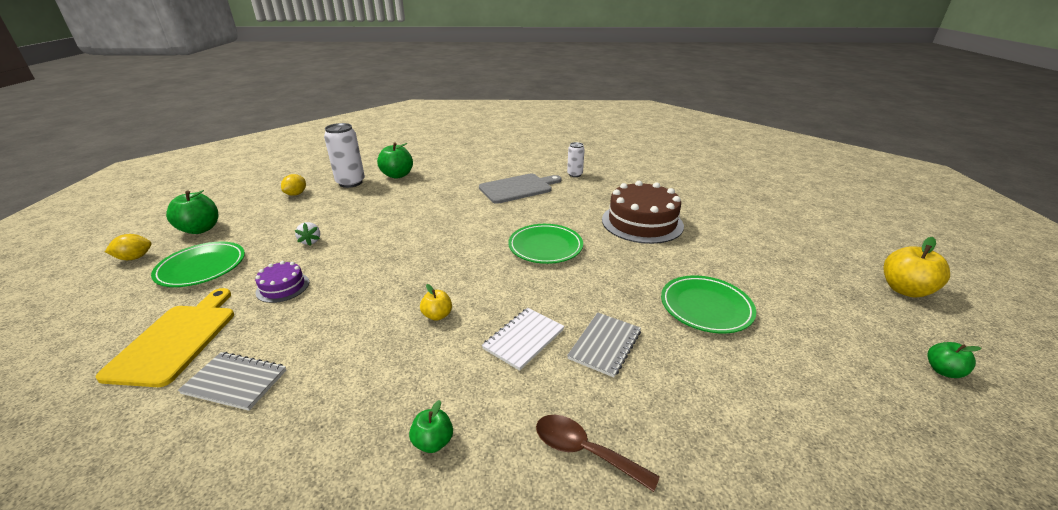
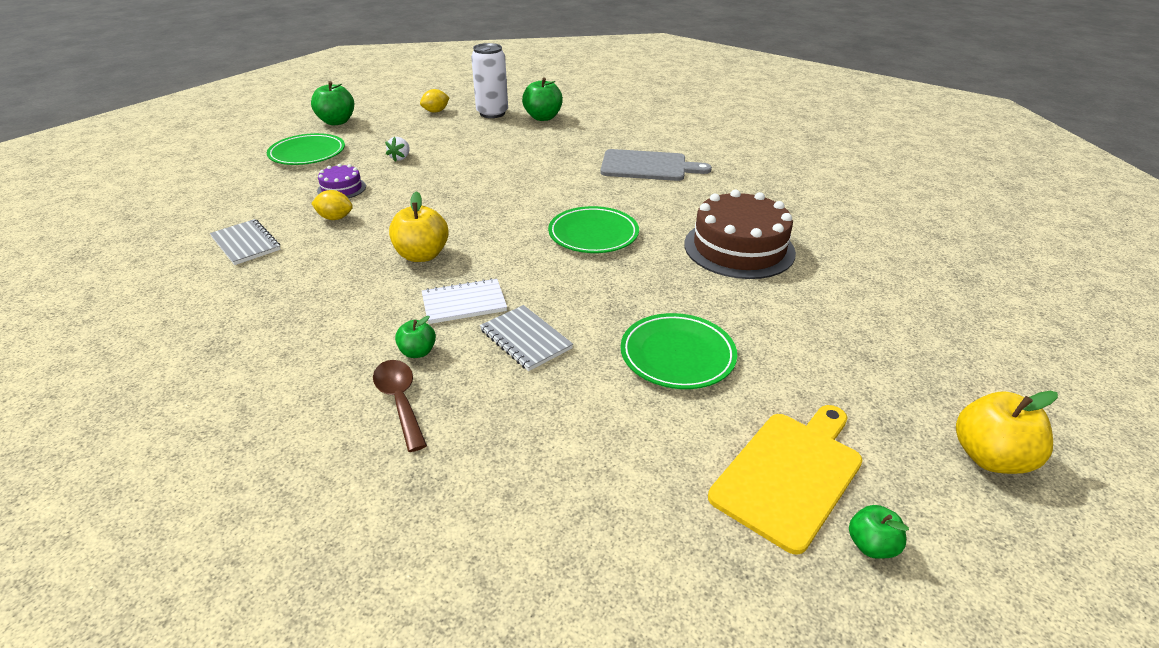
camera: 35 degrees right, 5 degrees up
(135, 258) = (276, 131): yellow lemon -> yellow lemon (335, 218)
(176, 340) = (243, 201): yellow cutting board -> yellow cutting board (790, 474)
(433, 442) = (312, 339): green apple -> green apple (418, 352)
(437, 315) = (422, 255): yellow apple -> yellow apple, size x1.77
(574, 174) = (737, 170): white can -> none
(605, 345) = (525, 339): grey notebook -> grey notebook turned 75 degrees clockwise

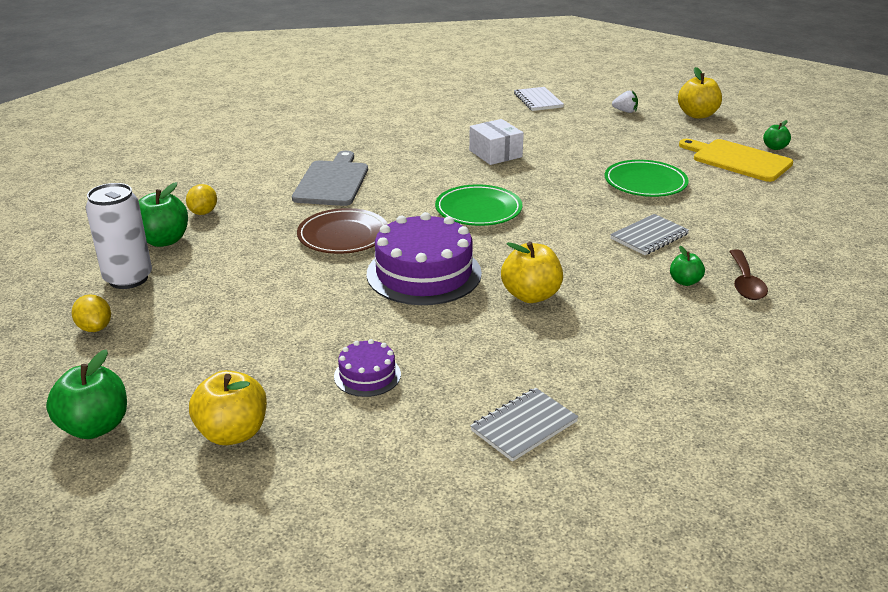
camera: 90 degrees left, 5 degrees down
(307, 153) = (233, 433): green plate -> yellow apple
(335, 218) = (452, 366): yellow lemon -> yellow lemon (203, 212)
(400, 158) = (273, 339): white strawberry -> white strawberry (625, 111)
(400, 401) = (745, 283): brown spoon -> brown spoon turned 60 degrees counterclockwise
(464, 303) = (608, 266): white notebook -> white notebook (538, 100)
(474, 207) = (424, 273): none -> purple cake
(544, 174) = (343, 236): none -> brown plate
(739, 248) = (495, 153): brown cake -> white box

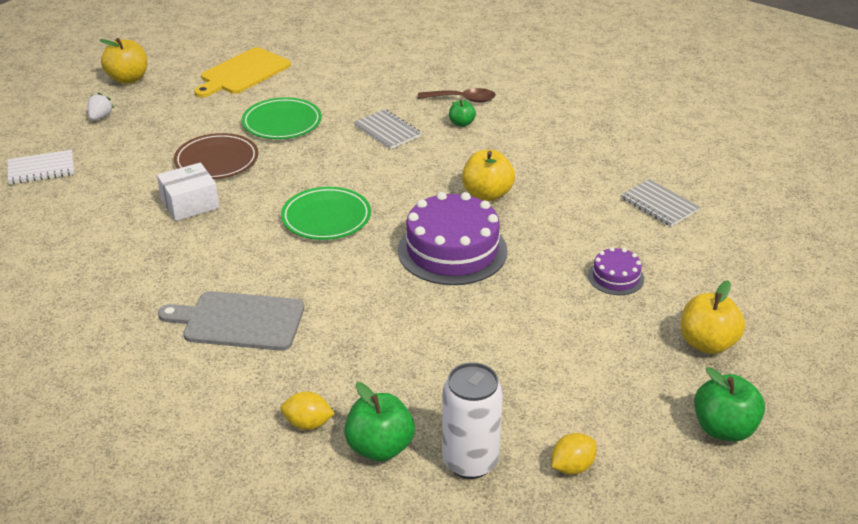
camera: 90 degrees left, 5 degrees up
(343, 236) = (376, 304): brown plate -> brown plate (216, 160)
(774, 147) = (220, 53): green apple -> none

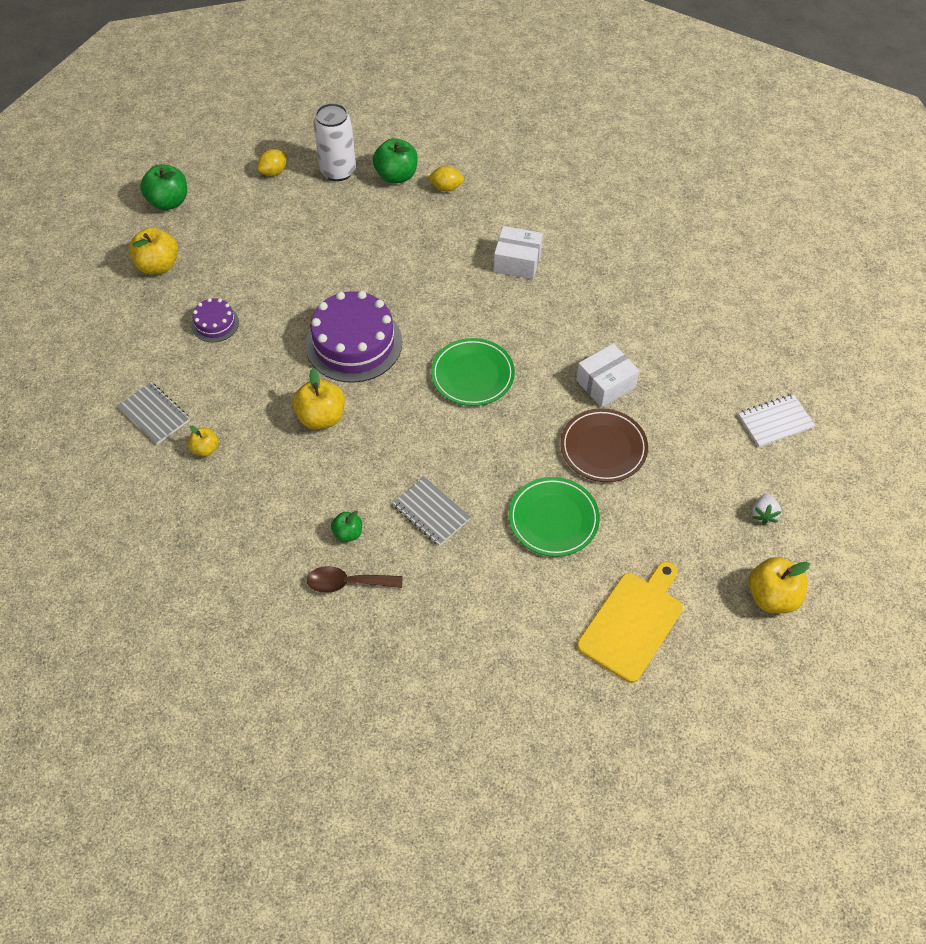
camera: 175 degrees right, 20 degrees up
(239, 321) = (517, 261): grey cutting board -> white box
(600, 178) = (205, 449): none -> yellow apple

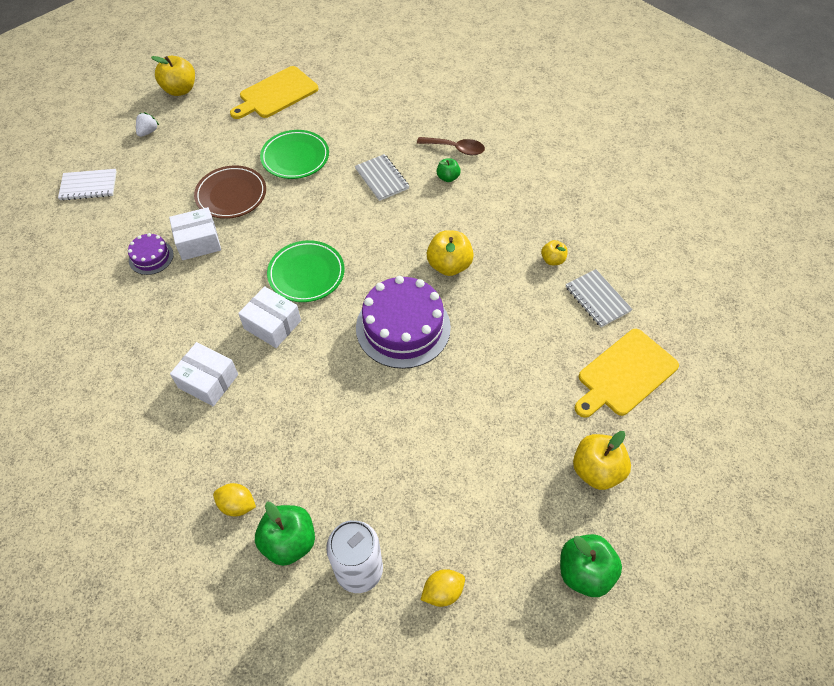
camera: 165 degrees left, 0 degrees up
(129, 346) = (624, 374): none -> yellow cutting board
(215, 323) = (536, 380): purple cake -> purple cake (151, 257)
(483, 319) = (272, 324): none -> white box

